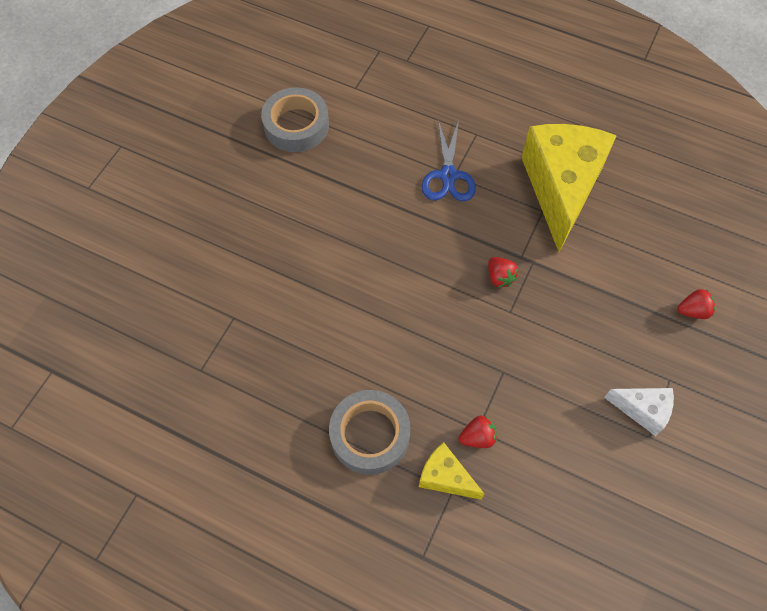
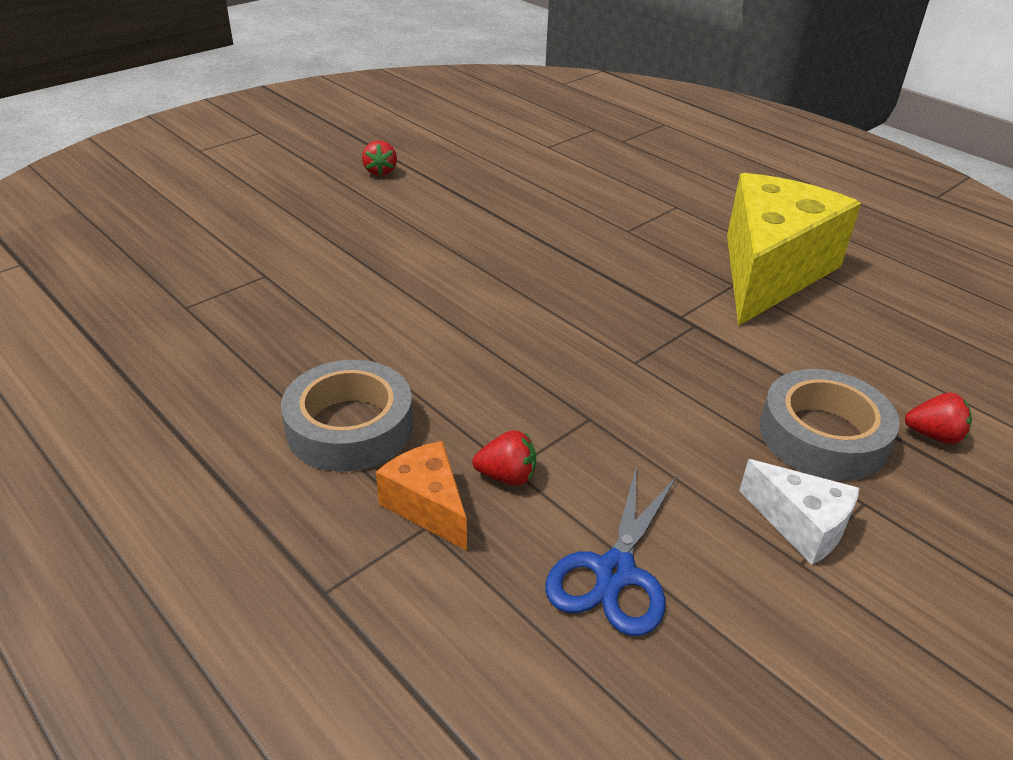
camera: 20 degrees right, 25 degrees down
(296, 125) = (460, 157): grey tape -> grey tape (823, 435)
(445, 477) = (427, 506): yellow cheese -> orange cheese
(448, 176) = (619, 229): blue scissors -> blue scissors (614, 573)
(500, 277) = (638, 327): red strawberry -> red strawberry (380, 171)

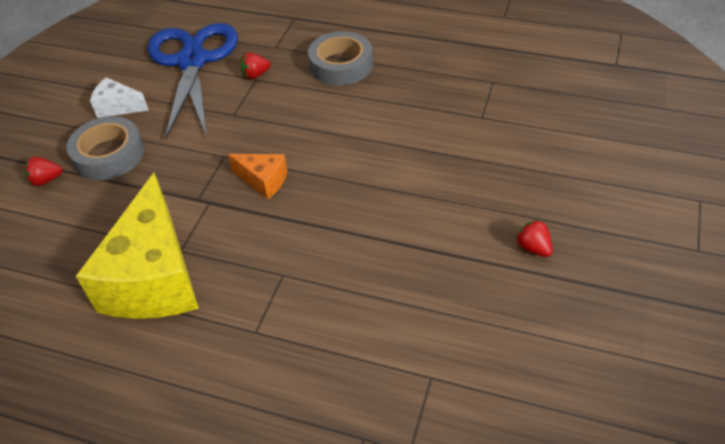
camera: 155 degrees right, 10 degrees up
(427, 506) = (280, 52): orange cheese -> orange cheese (263, 181)
(614, 573) = (192, 61): blue scissors -> blue scissors, size x1.87

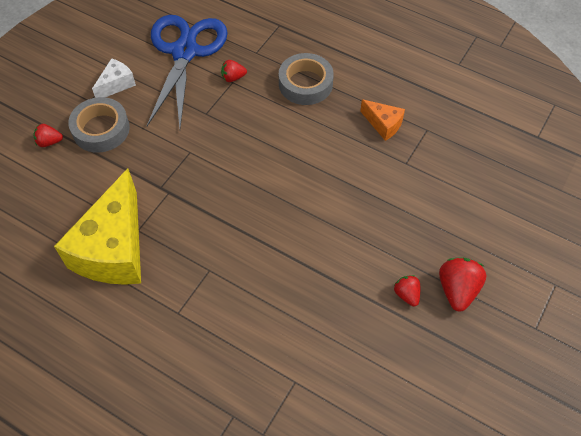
camera: 10 degrees right, 10 degrees up
(118, 107) = (116, 84): white cheese -> white cheese turned 105 degrees clockwise
(263, 181) = (215, 182): orange cheese -> orange cheese (383, 124)
(590, 230) = (457, 290): none -> red strawberry

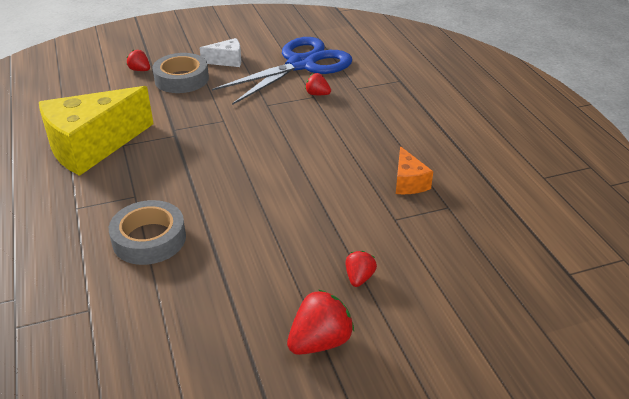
camera: 40 degrees right, 20 degrees down
(305, 84) = (373, 124): grey tape -> grey tape (149, 239)
(406, 294) = (266, 313): red strawberry -> red strawberry (359, 278)

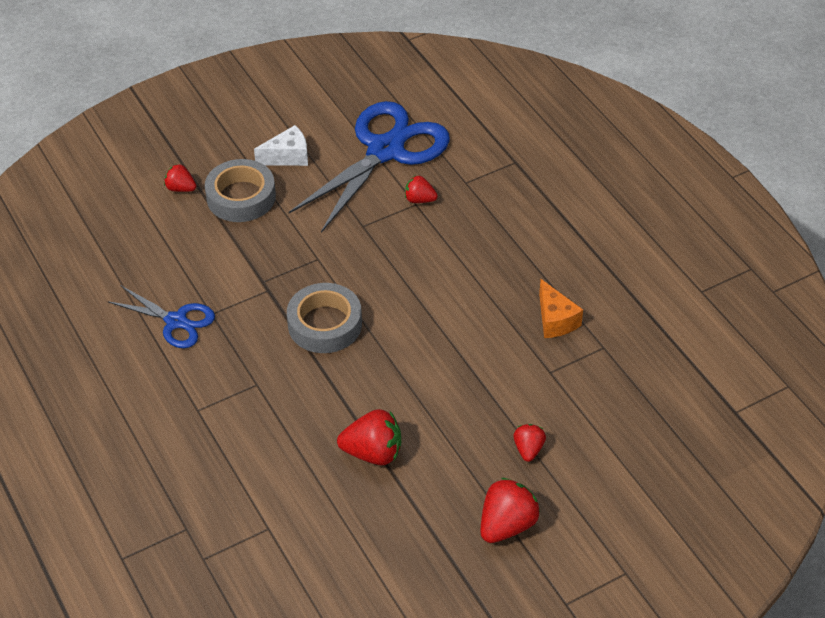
camera: 10 degrees left, 10 degrees up
(92, 146) = (176, 321): yellow cheese -> blue scissors
(149, 239) = (296, 437): grey tape -> grey tape (325, 324)
(213, 260) = (373, 453): none -> red strawberry

